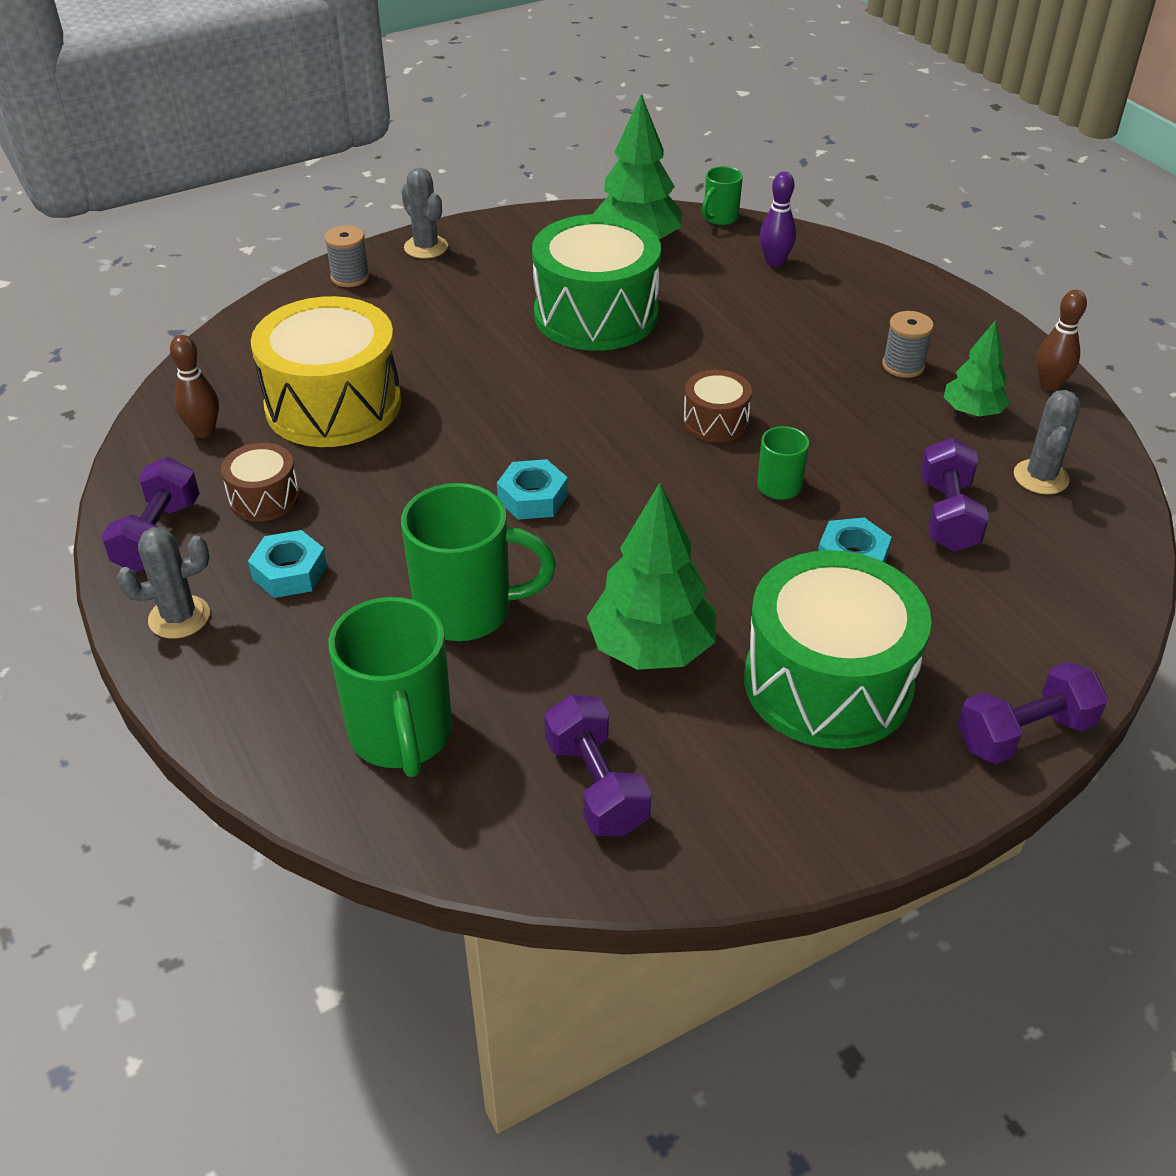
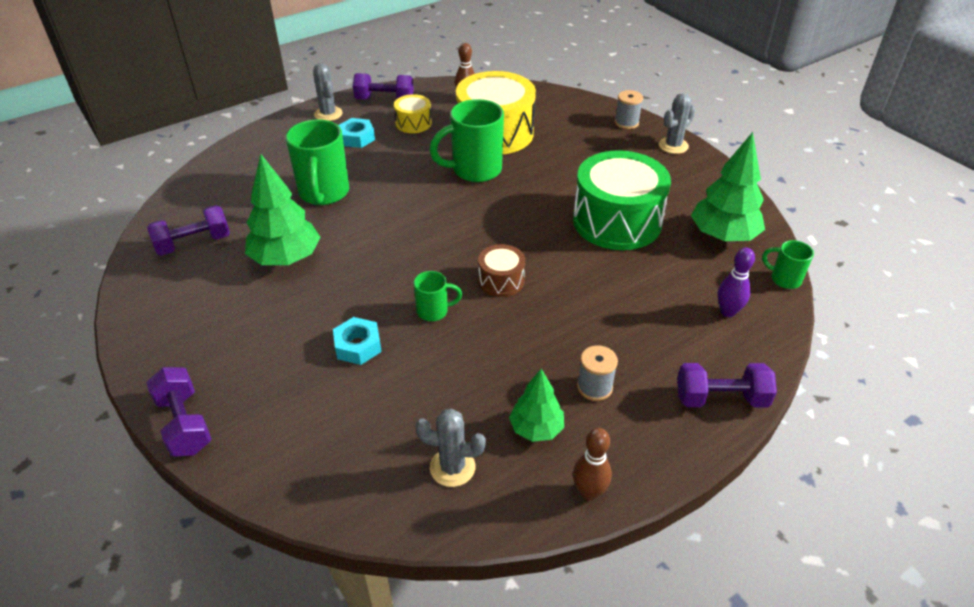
camera: 85 degrees right, 0 degrees up
(264, 498) = (413, 123): brown drum -> yellow drum
(401, 735) = (241, 182): green mug -> green mug (475, 170)
(532, 498) = (416, 208): turquoise nut -> none
(827, 683) = (247, 331): green drum -> none
(947, 515) = (403, 401): purple dumbbell -> purple dumbbell (720, 399)

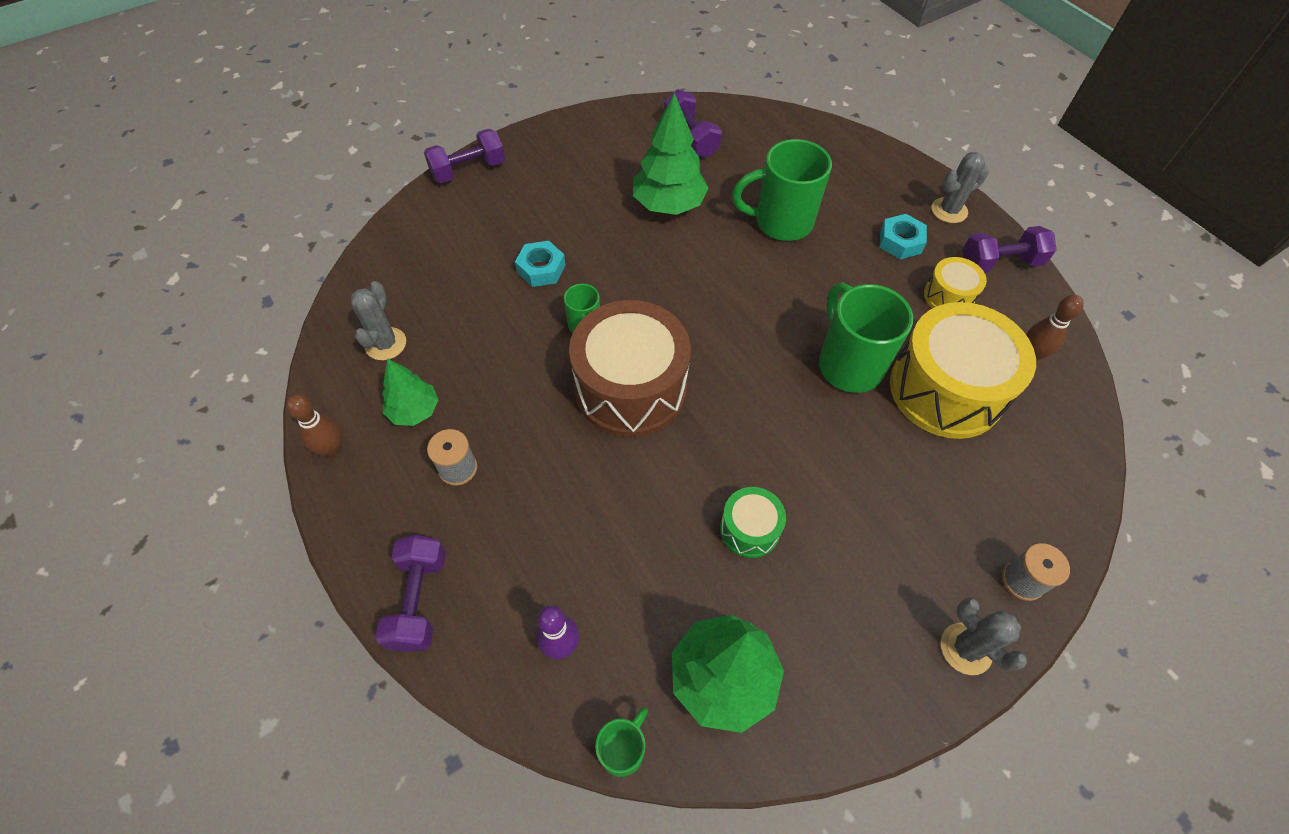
camera: 90 degrees right, 15 degrees up
(384, 100) = (1000, 263): purple dumbbell -> purple dumbbell turned 75 degrees clockwise
(501, 280) = (630, 388): brown drum -> brown drum, size x2.09
(617, 221) = (749, 529): green drum -> green drum, size x0.48

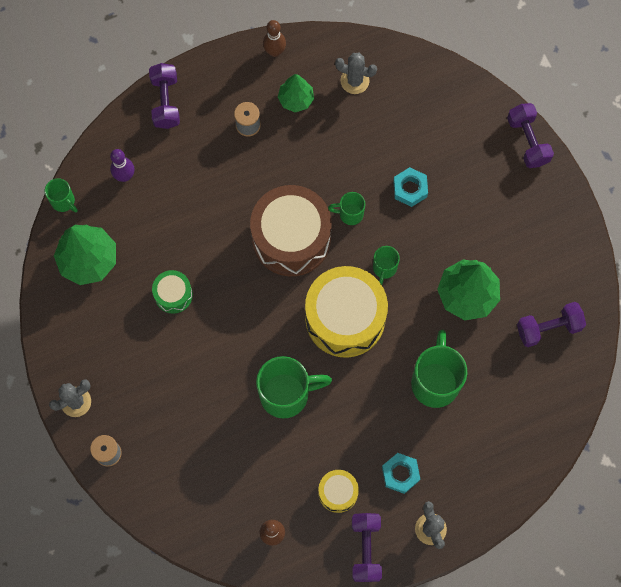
camera: 100 degrees right, 15 degrees up
(419, 600) = (165, 102): purple dumbbell -> purple dumbbell turned 75 degrees clockwise
(652, 283) = (384, 268): none -> green mug
(946, 389) = (253, 458): yellow drum -> yellow drum (345, 318)

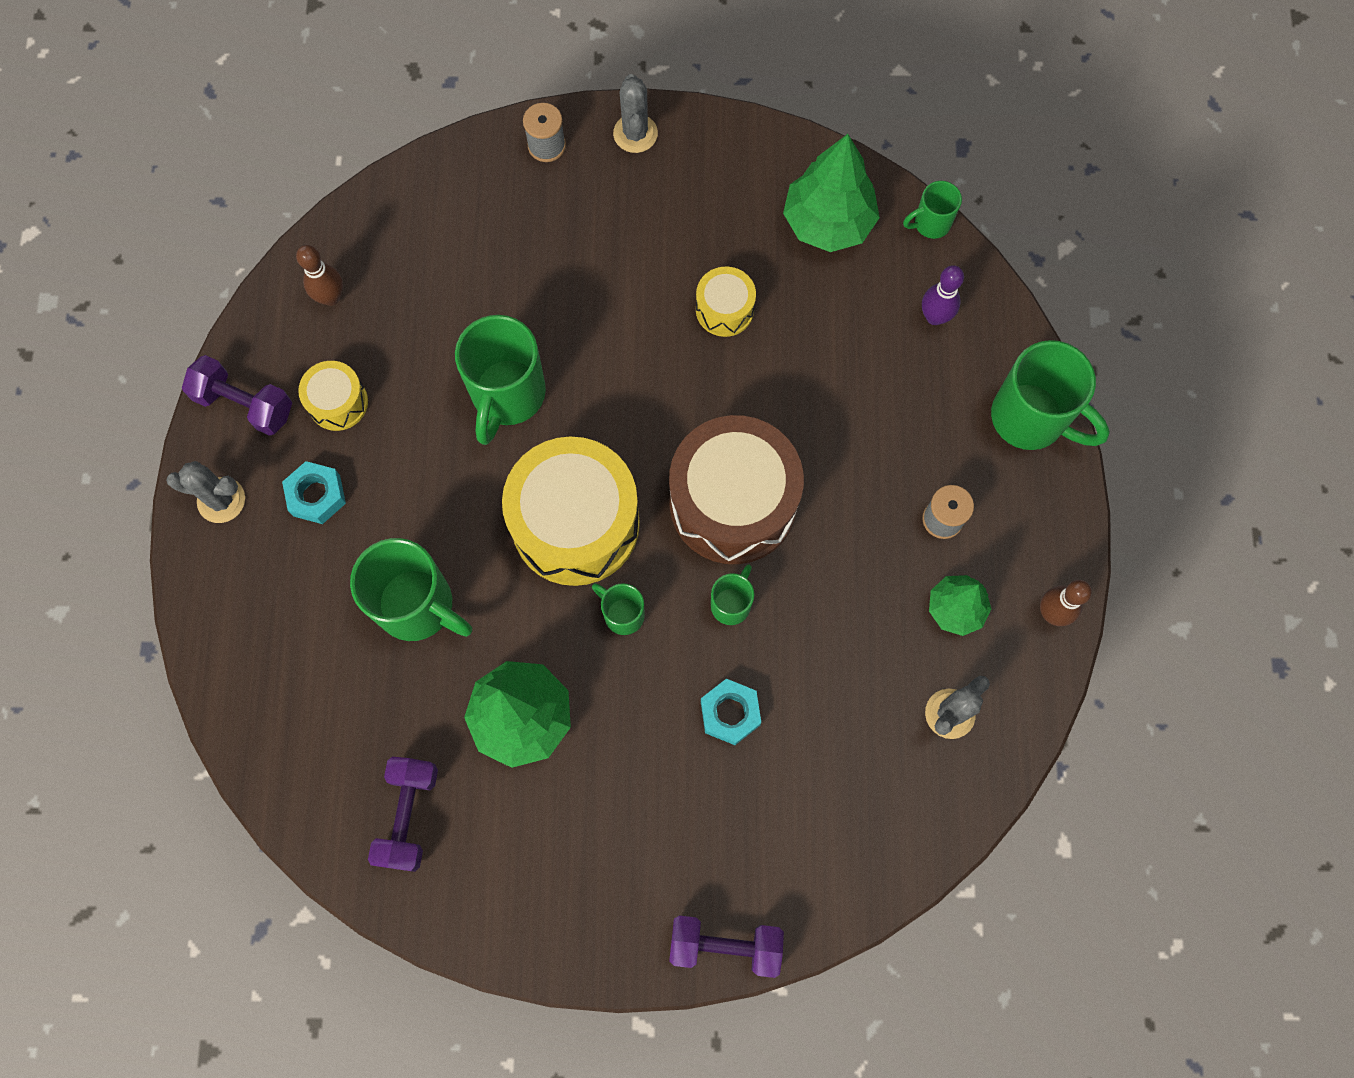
camera: 115 degrees right, 0 degrees up
(165, 102) = (1030, 418): purple dumbbell -> green mug
(173, 295) = (724, 309): green drum -> yellow drum

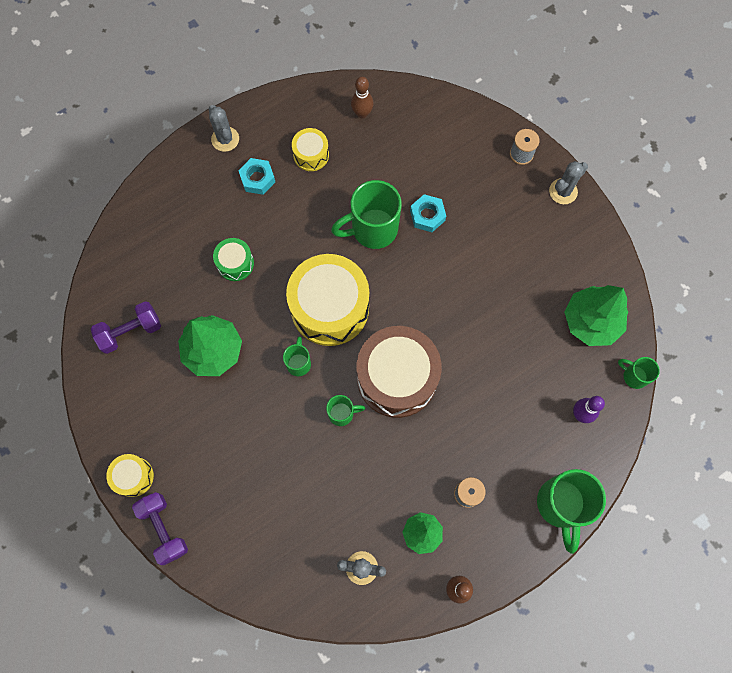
camera: 55 degrees right, 0 degrees up
(245, 404) = (279, 115): purple dumbbell -> none
(418, 606) = (235, 263): green mug -> green drum
(724, 309) = (500, 302): yellow drum -> yellow drum (133, 476)
(730, 713) = (284, 451): turquoise nut -> turquoise nut (427, 215)

